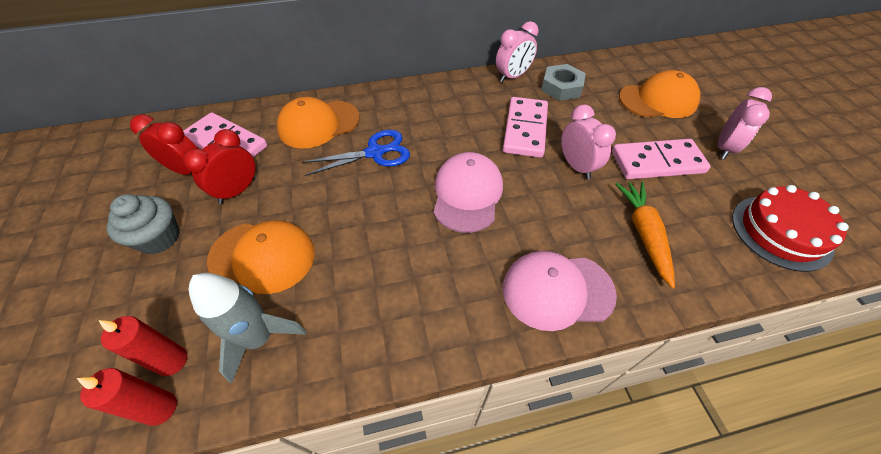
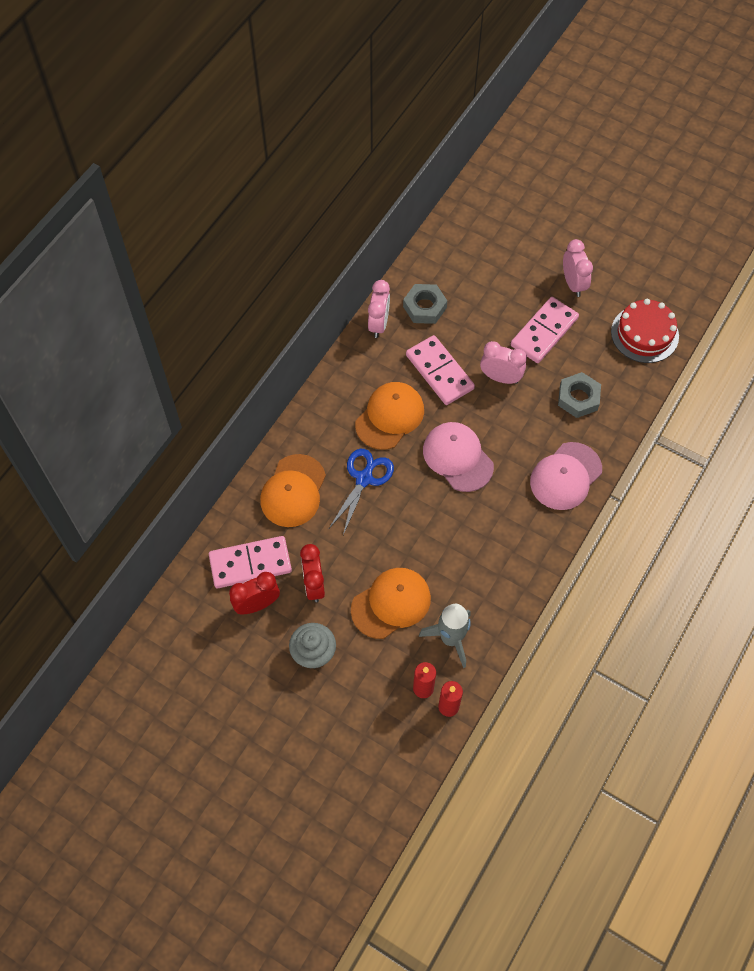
camera: 45 degrees left, 10 degrees up
(643, 233) = (578, 398): orange carrot -> grey nut
(658, 100) = (500, 267): orange cap -> orange cap (389, 417)

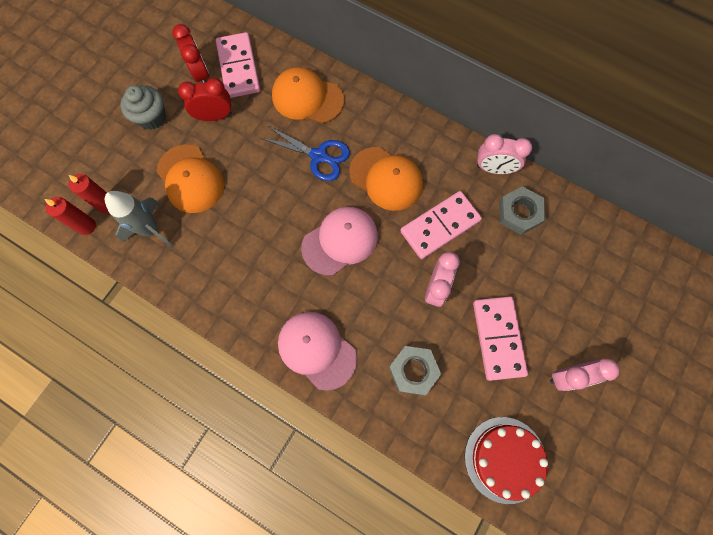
camera: 90 degrees right, 10 degrees up
(544, 332) = (498, 338): pink domino -> pink domino turned 45 degrees clockwise

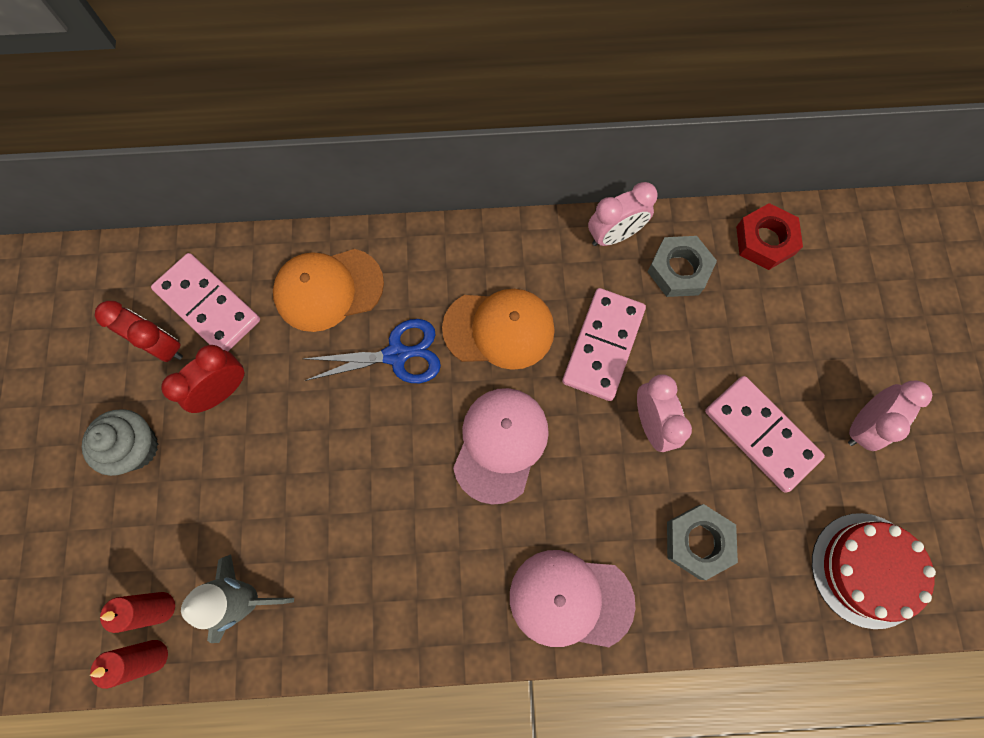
camera: 35 degrees left, 0 degrees up
(190, 179) = (251, 494): orange cap -> none
(588, 230) = (765, 240): none -> red nut

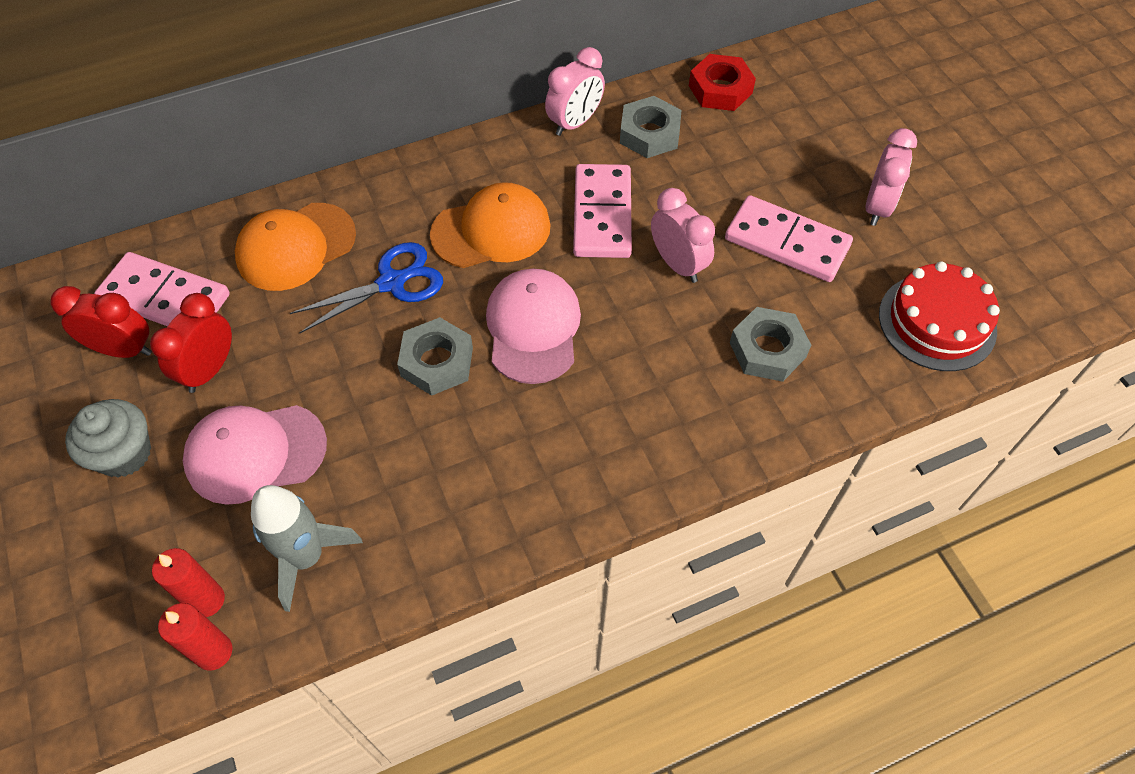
camera: 20 degrees left, 15 degrees down
(408, 449) = (437, 362): none -> grey nut
(570, 599) = (662, 441): pink cap -> pink cap (255, 453)

